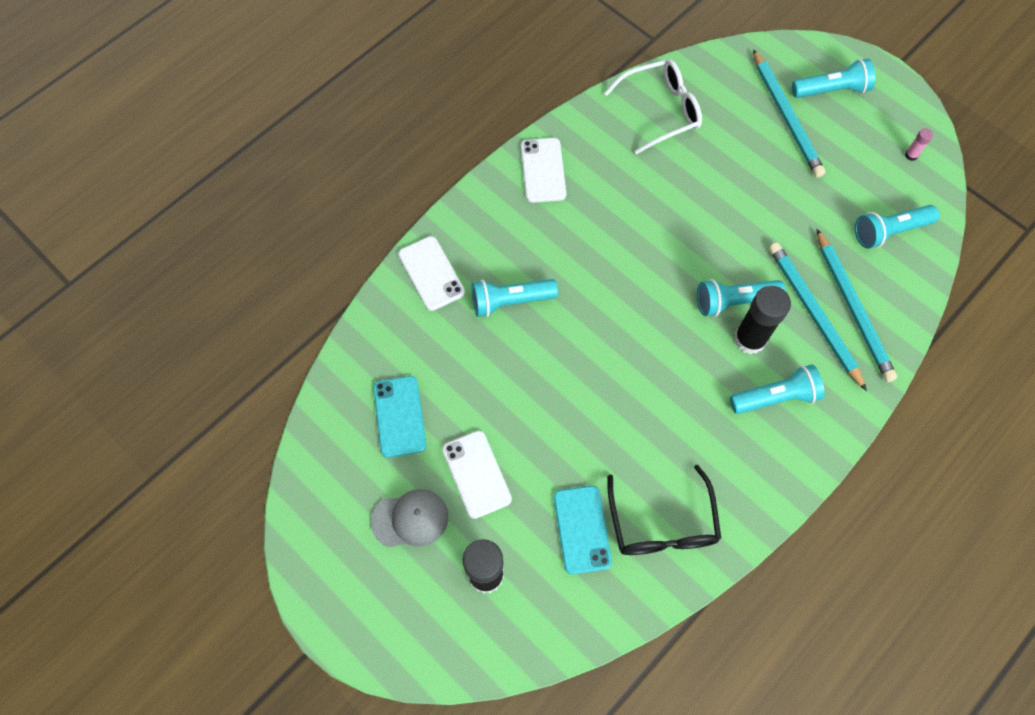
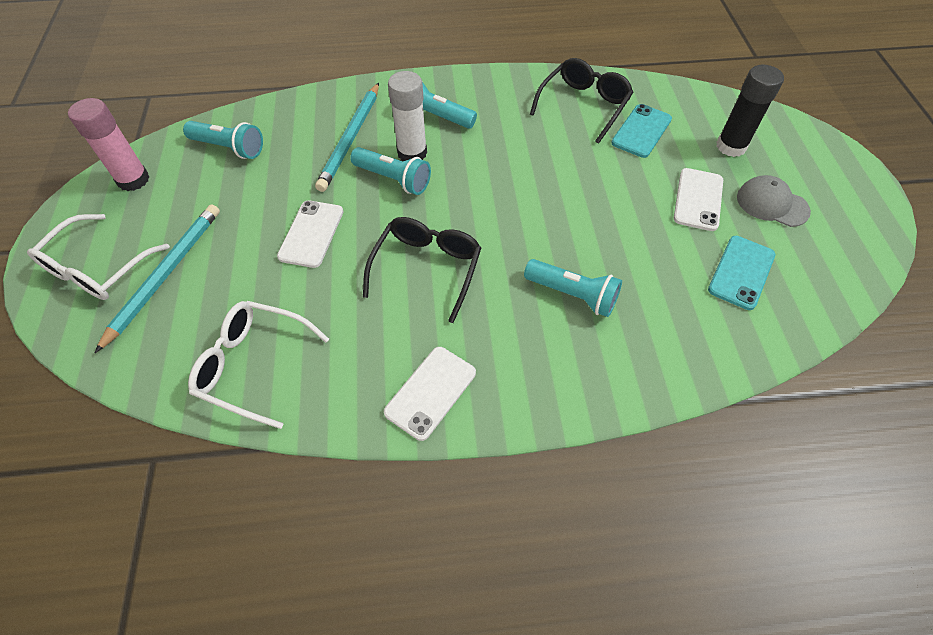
camera: 140 degrees left, 10 degrees down
(431, 273) = (631, 370): white phone -> white phone (311, 234)
(627, 245) = (426, 269): none -> black glasses
(749, 339) = (412, 153): black glue stick -> white glue stick
(831, 90) = (98, 268): turquoise flashlight -> white glasses
(853, 308) = (321, 126): turquoise pencil -> none
(911, 155) = (133, 180): pink glue stick -> pink glue stick, size x2.28

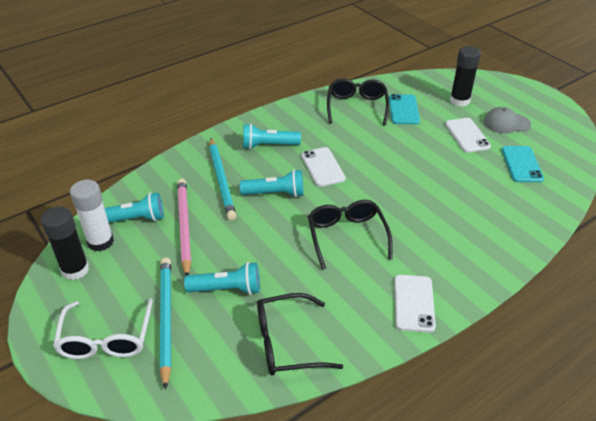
camera: 30 degrees left, 15 degrees down
(133, 180) = (75, 270): pink glue stick -> black glue stick
(254, 365) = (287, 343): white glasses -> black glasses
(268, 177) = (184, 226): none -> pink pencil
(311, 234) = (250, 248): white phone -> white phone (322, 167)
(412, 153) = (273, 173): white glue stick -> white glue stick (100, 242)
(573, 295) = (445, 213): turquoise flashlight -> turquoise flashlight (227, 289)

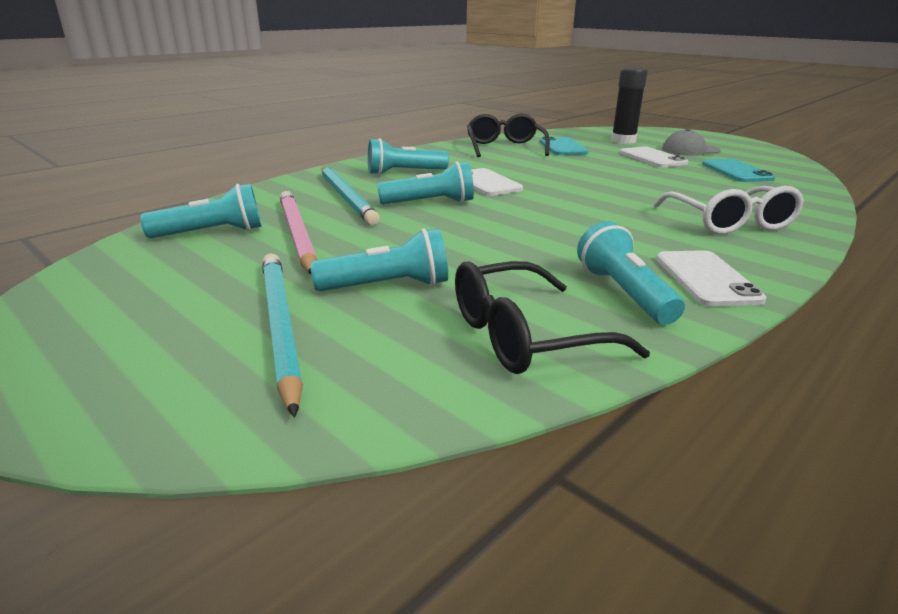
camera: 10 degrees left, 15 degrees down
(75, 270) = (99, 285): black glue stick -> none
(100, 242) = (152, 255): white glue stick -> none
(106, 338) = (156, 360): white glasses -> white glasses (729, 222)
(347, 237) = (556, 229): black glasses -> none
(357, 312) = (624, 293): none -> turquoise flashlight

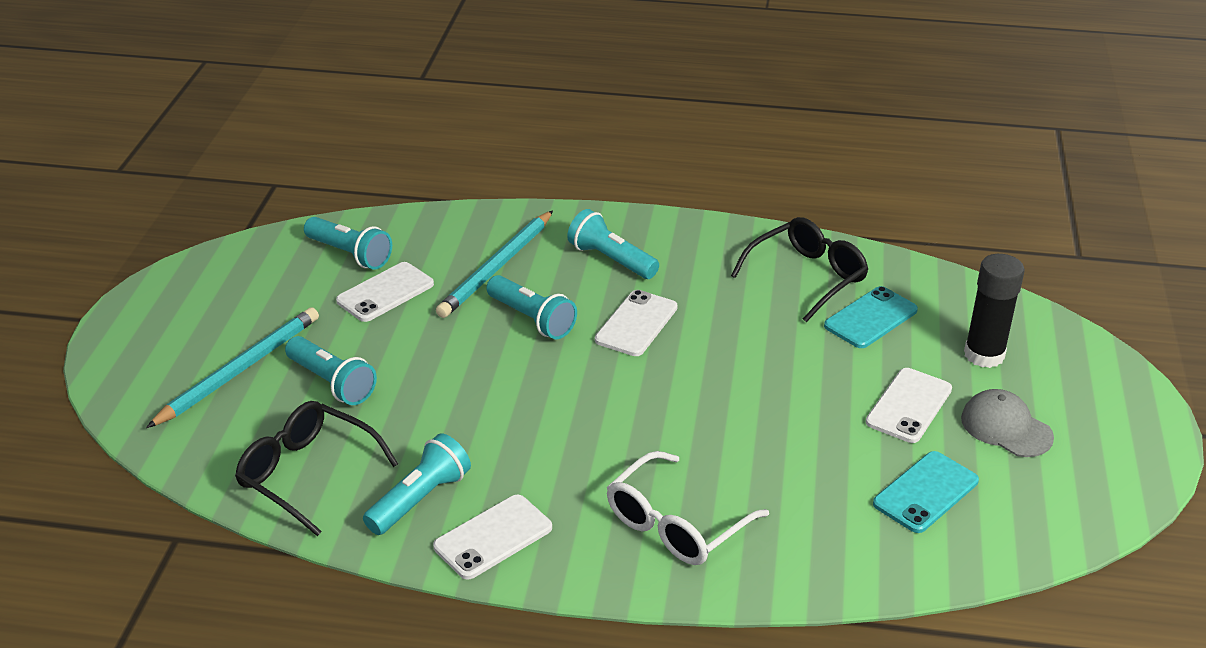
camera: 55 degrees right, 10 degrees up
(297, 234) = (385, 292): pink pencil -> white phone

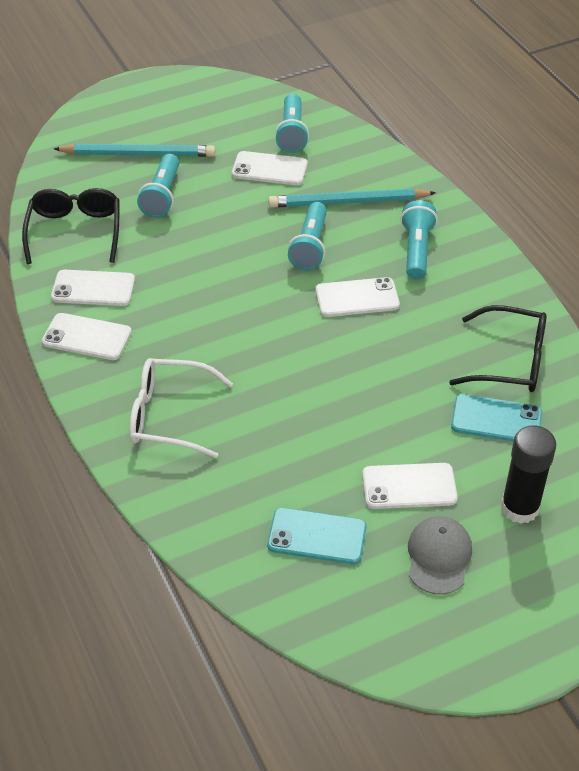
camera: 55 degrees right, 10 degrees up
(420, 499) = (93, 288): turquoise flashlight -> white phone

